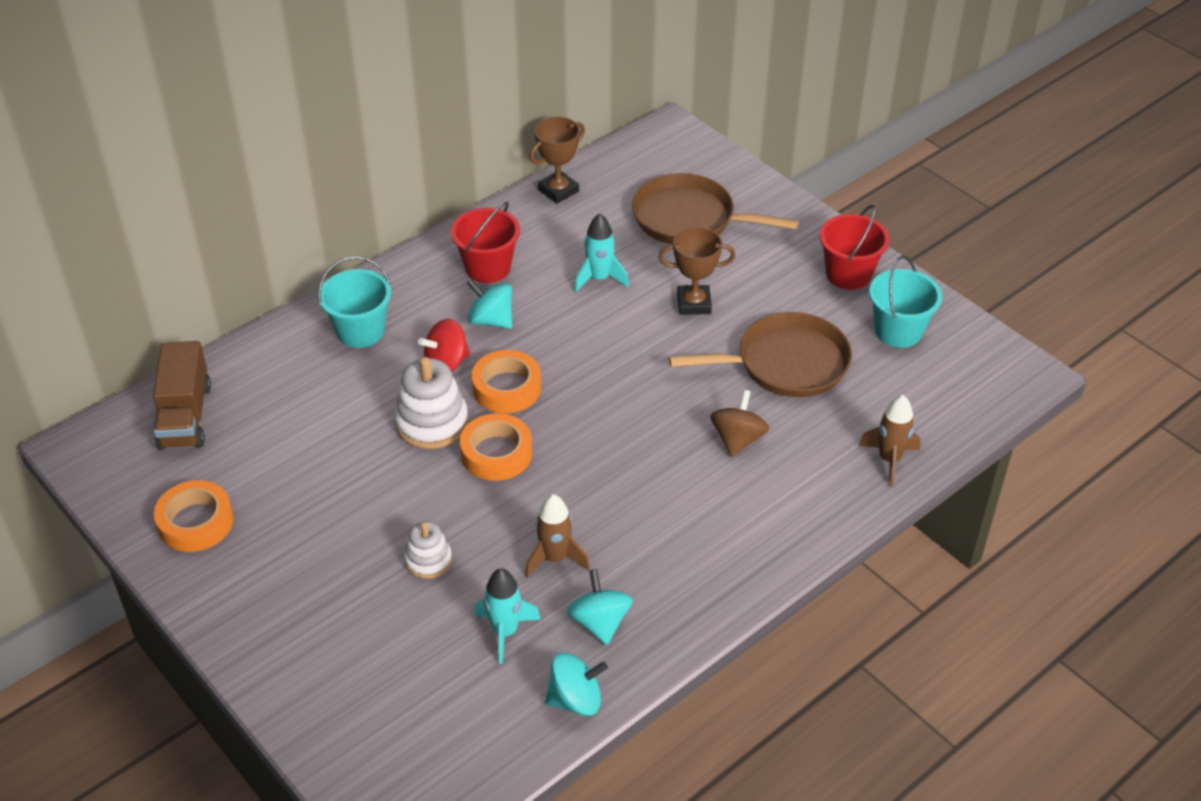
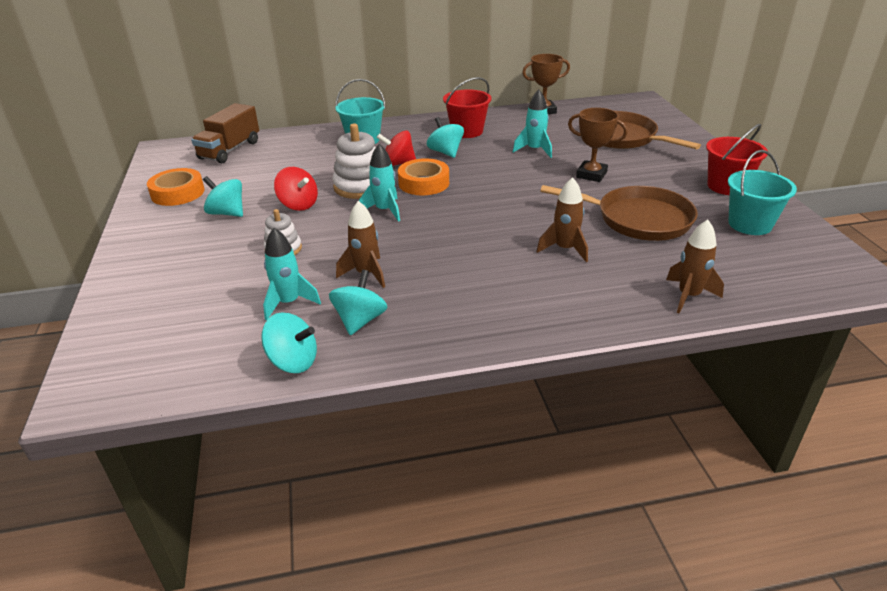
camera: 30 degrees right, 10 degrees down
(301, 531) = (227, 213): none -> turquoise spinning top
(381, 483) = (298, 205): none -> red spinning top
(496, 453) = (384, 210): orange tape -> turquoise rocket
(737, 439) = (565, 249): brown spinning top -> brown rocket

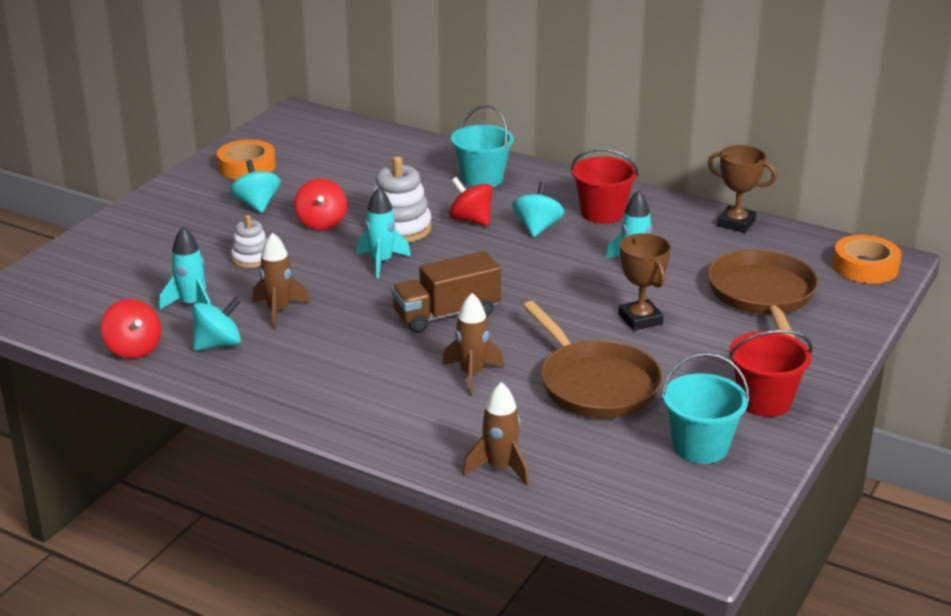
camera: 40 degrees right, 5 degrees down
(230, 150) = (347, 139): brown truck -> brown truck (446, 314)
(293, 361) = (133, 349): turquoise spinning top -> red spinning top
(424, 183) = (460, 251): orange tape -> orange tape (865, 267)

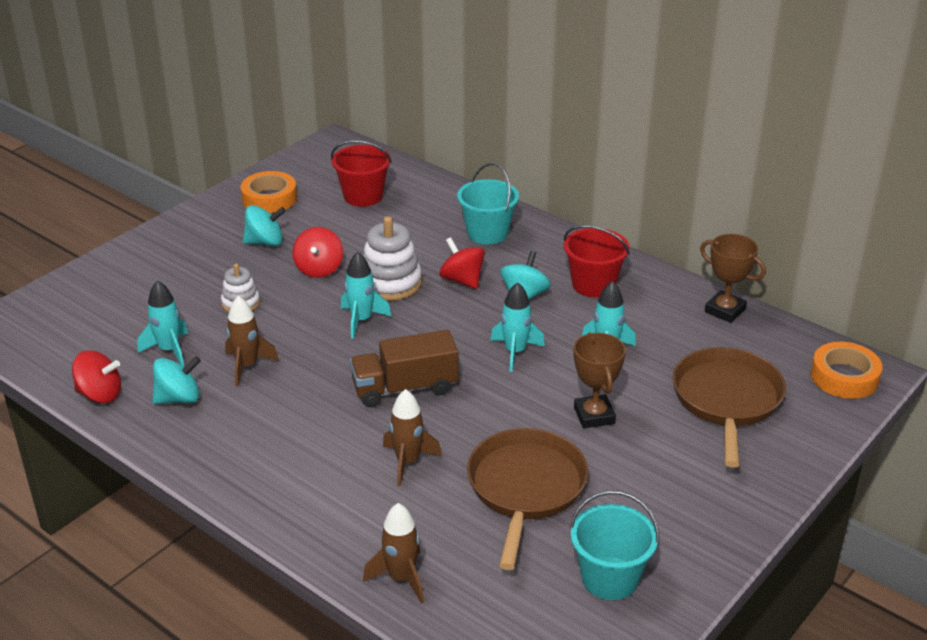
camera: 10 degrees right, 5 degrees up
(133, 349) = (100, 394): red spinning top -> red spinning top turned 60 degrees counterclockwise
(257, 204) = (265, 242): turquoise spinning top -> turquoise spinning top turned 90 degrees clockwise
(545, 275) = (515, 352): none -> turquoise rocket
(595, 384) = (525, 488): brown pan -> brown pan turned 150 degrees counterclockwise
(764, 401) = (691, 530): red bucket -> red bucket (363, 196)

